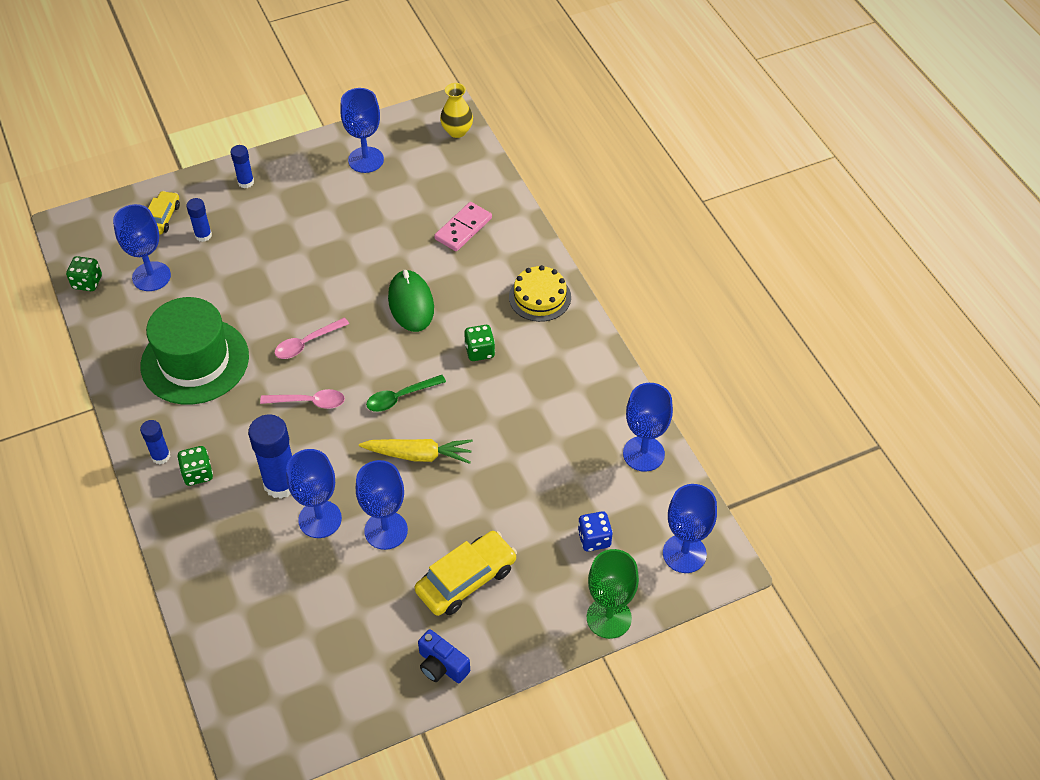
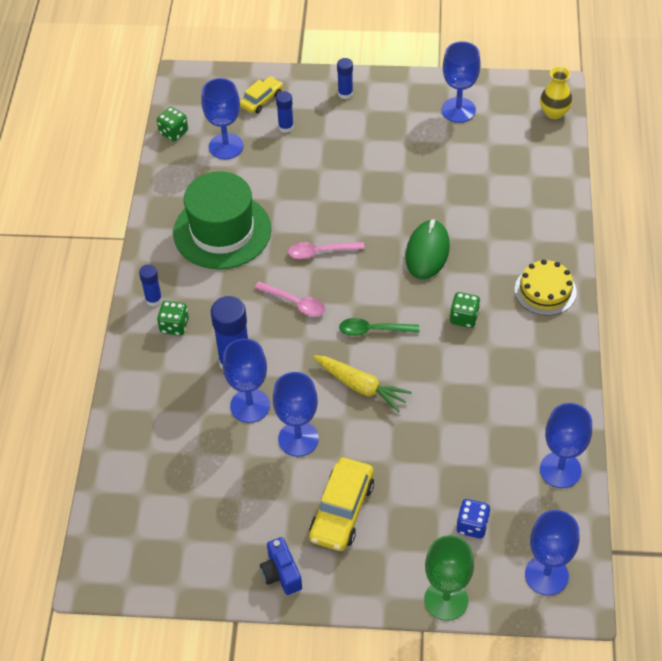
camera: 30 degrees right, 0 degrees up
(463, 229) = (510, 203): pink domino -> none
(466, 580) = (342, 510): yellow car -> yellow car turned 120 degrees clockwise

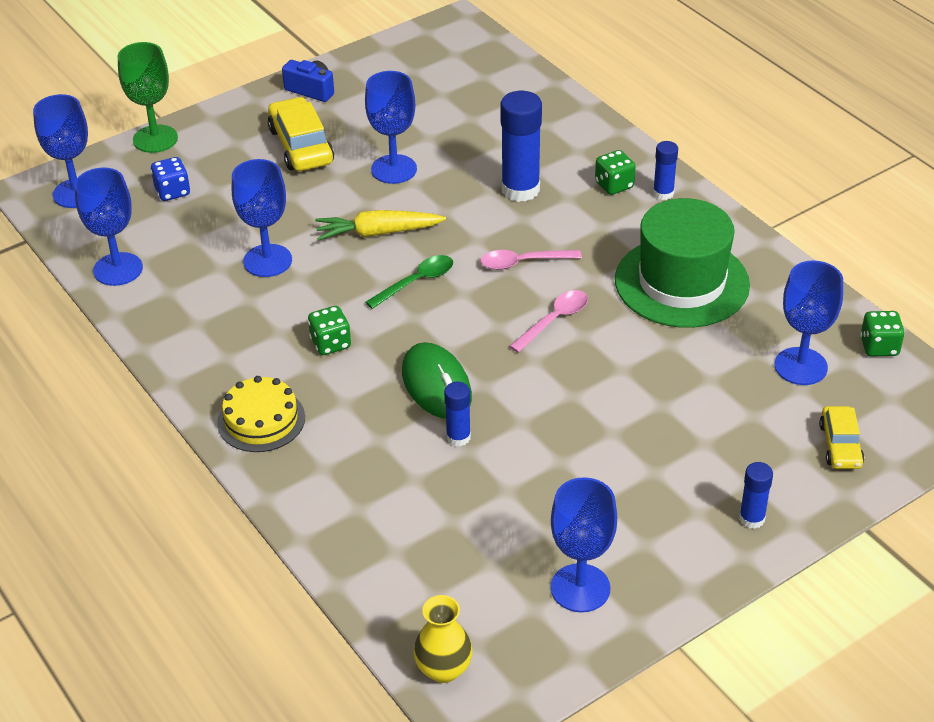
camera: 140 degrees right, 10 degrees down
(250, 406) = (466, 168): blue goblet -> blue goblet (267, 261)
(286, 127) = (766, 430): blue glue stick -> blue glue stick (458, 437)

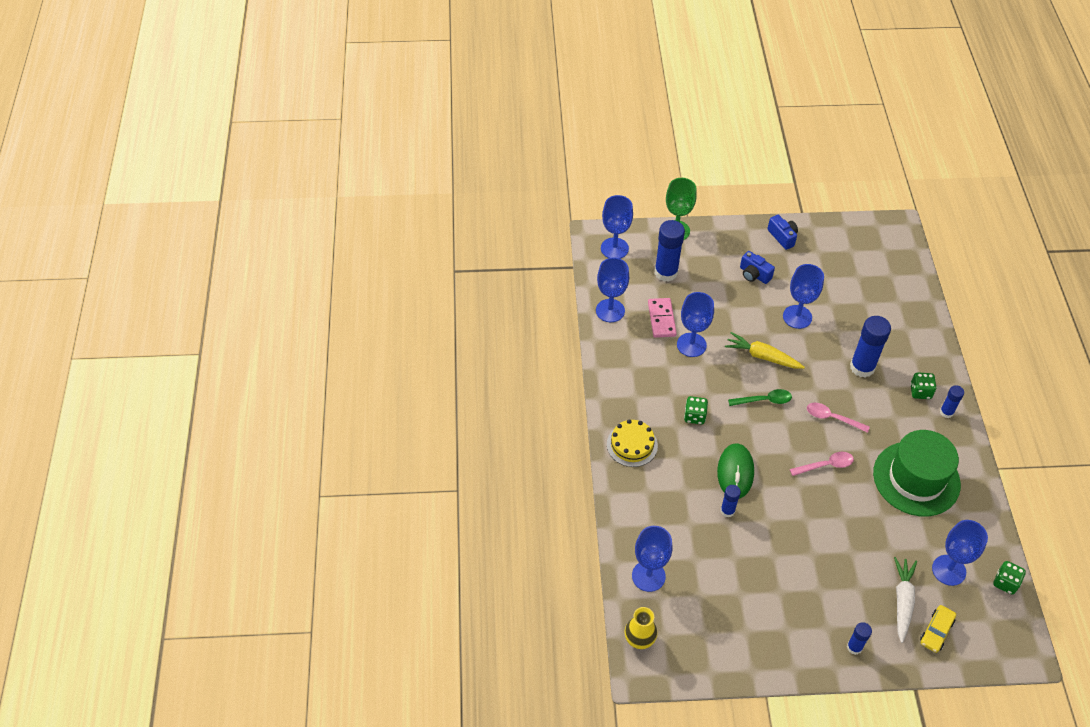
camera: 30 degrees right, 10 degrees up
(172, 191) = (666, 272): blue dice -> blue glue stick
(203, 248) = (661, 319): none -> pink domino
(301, 146) = (754, 274): yellow car -> blue camera
(580, 588) = (735, 634): blue goblet -> blue goblet (648, 576)
(771, 431) = (902, 601): none -> white carrot

